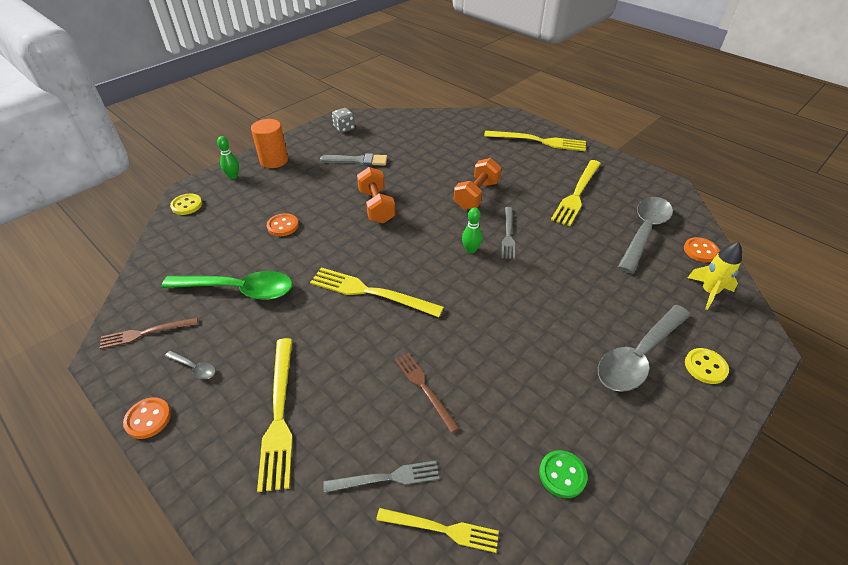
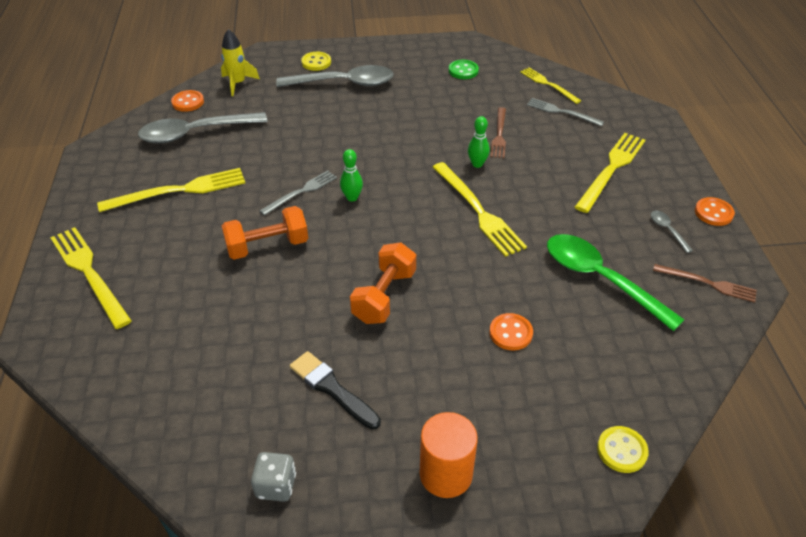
camera: 140 degrees left, 0 degrees up
(233, 176) = (528, 475): green bowling pin -> green bowling pin (477, 164)
(357, 161) = (332, 388): grey brush -> black brush

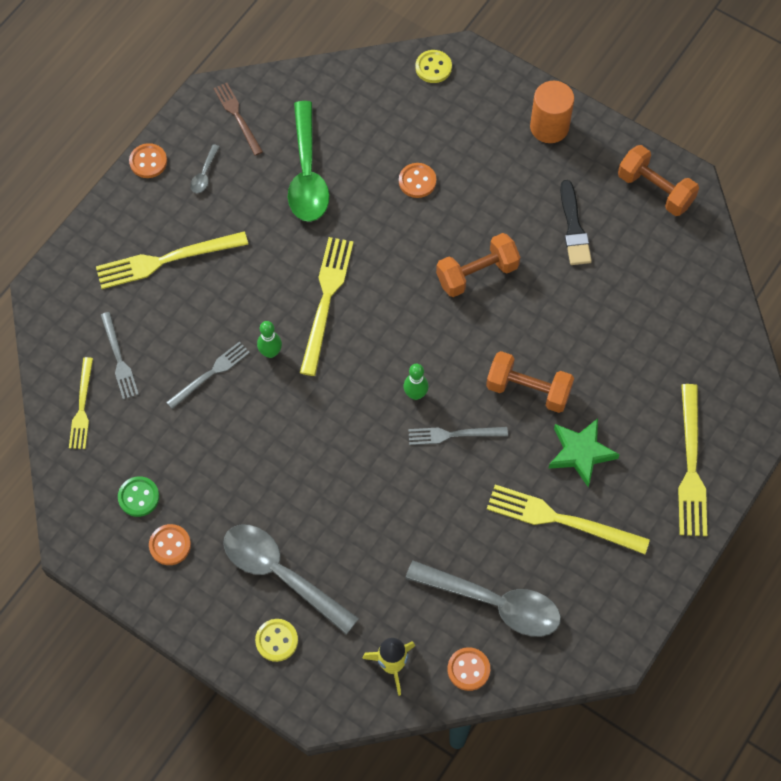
camera: 140 degrees left, 20 degrees up
(192, 233) = (580, 453): none -> green star
(276, 486) = (655, 190): grey dice -> orange dumbbell
(420, 64) = (170, 545): none -> orange button
(499, 134) = (210, 374): brown fork -> grey fork

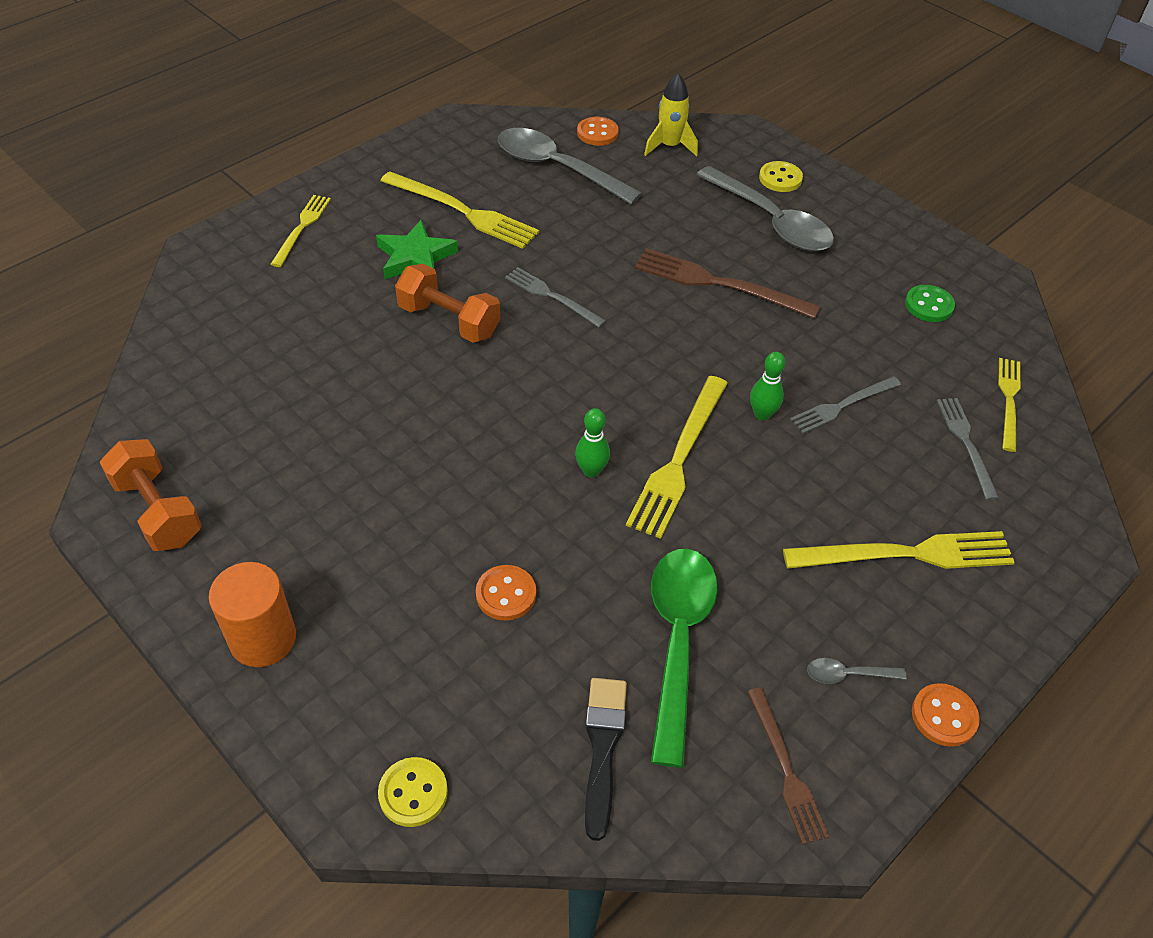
camera: 170 degrees left, 15 degrees down
(170, 545) = (891, 261): orange button -> none
(204, 174) = (847, 674): grey spoon -> grey spoon turned 120 degrees counterclockwise
(318, 481) = (720, 284): none -> brown fork
(415, 394) = (586, 340): green bowling pin -> green bowling pin (591, 471)
(454, 434) = (552, 296): grey fork -> grey fork turned 150 degrees counterclockwise
(477, 274) = (462, 452): orange dumbbell -> none
(573, 228) = (303, 484): black brush -> black brush (603, 748)
(691, 465) = (301, 228): yellow fork -> yellow fork, size x0.62

